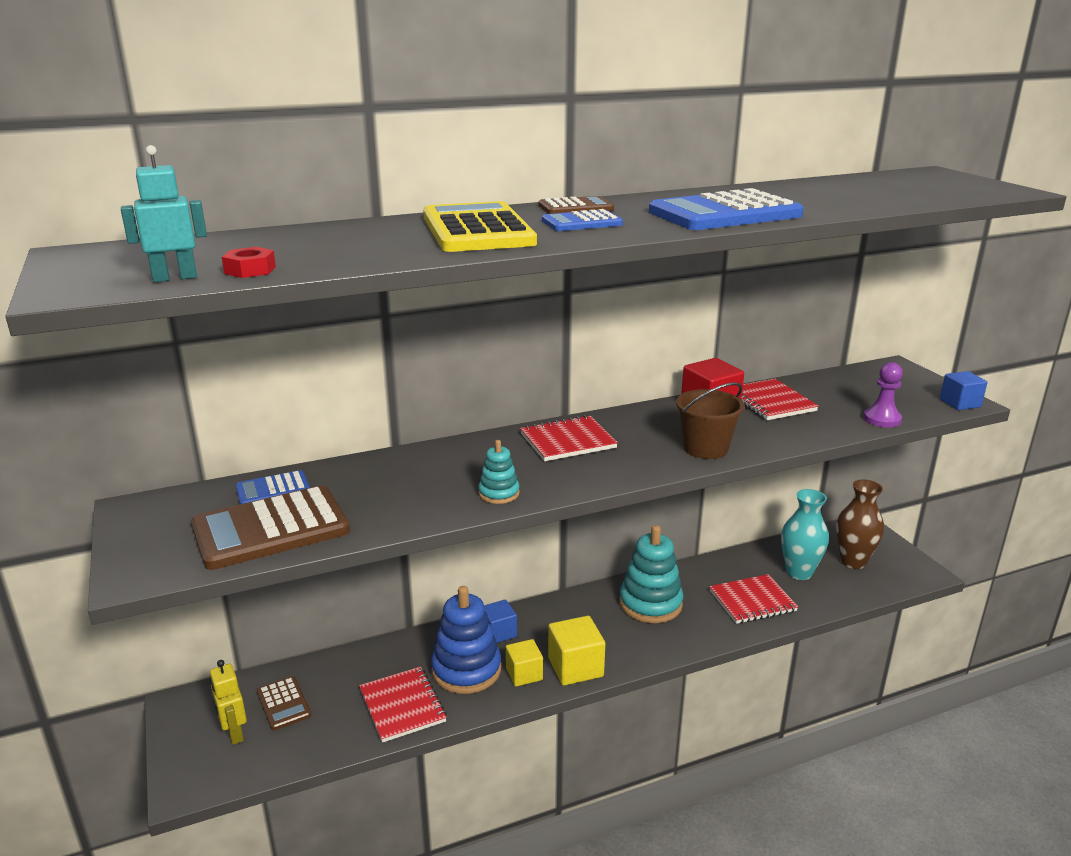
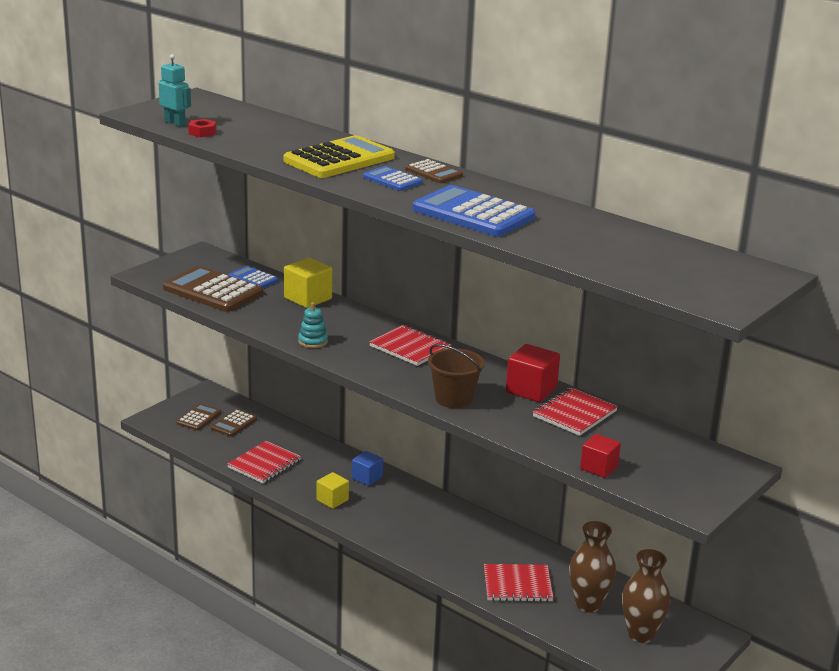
camera: 60 degrees right, 0 degrees up
(234, 733) = (199, 418): yellow robot -> brown calculator
(466, 670) = (317, 476): blue stacking toy -> none
(575, 667) = (357, 519): yellow cube -> yellow cube (308, 298)
(650, 603) = (464, 535): turquoise stacking toy -> none
(752, 601) = (517, 585): red notebook -> red notebook turned 45 degrees counterclockwise
(799, 572) = (588, 604): turquoise vase -> brown vase
(882, 419) = (599, 468): purple pawn -> red cube
(960, 403) = (686, 505): blue cube -> none

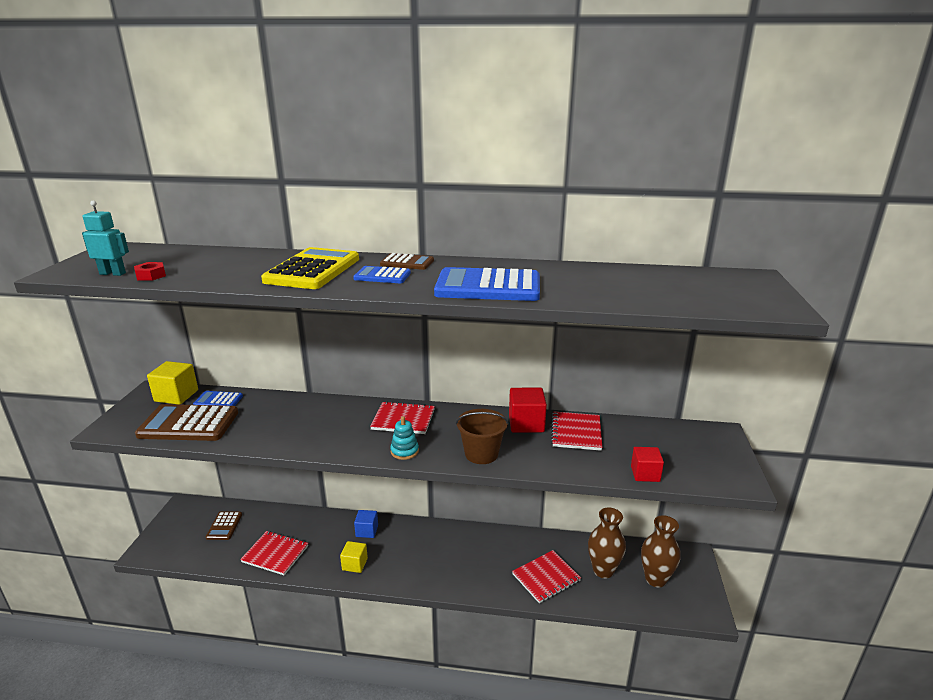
camera: 30 degrees left, 0 degrees up
(199, 418) = (189, 532): brown calculator -> none
(264, 464) = (275, 554): red notebook -> red notebook turned 75 degrees counterclockwise
(308, 298) = (281, 403): yellow cube -> yellow cube (176, 396)
(313, 341) = (319, 442): turquoise stacking toy -> turquoise stacking toy (404, 451)

